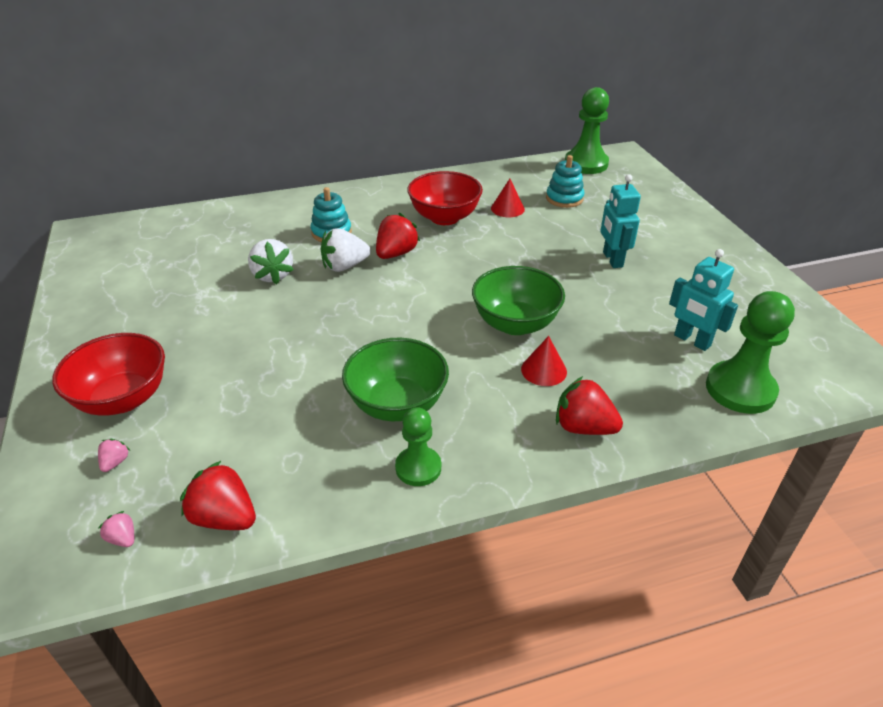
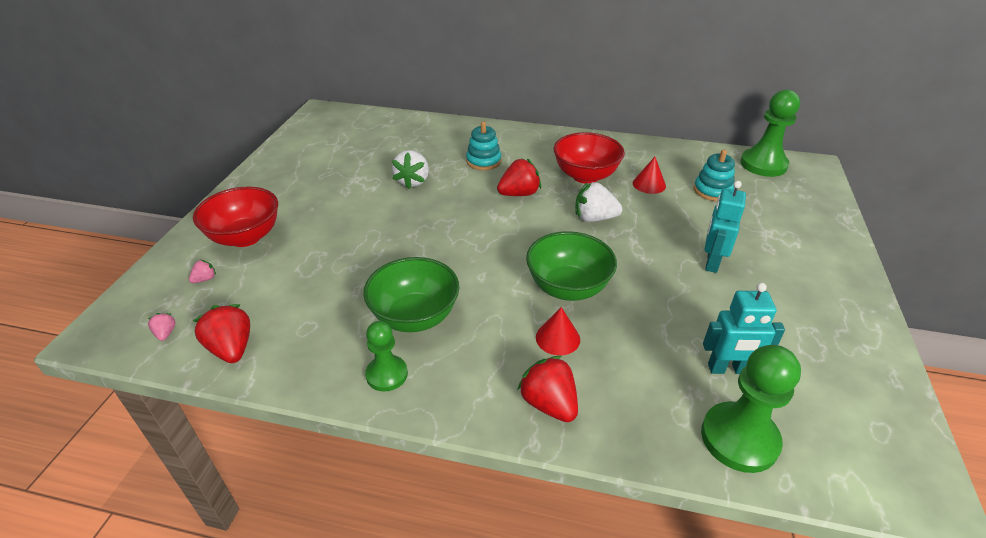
camera: 30 degrees right, 0 degrees up
(345, 266) = (470, 191): white strawberry -> white strawberry (594, 218)
(692, 340) = (728, 369): turquoise robot -> turquoise robot turned 75 degrees counterclockwise

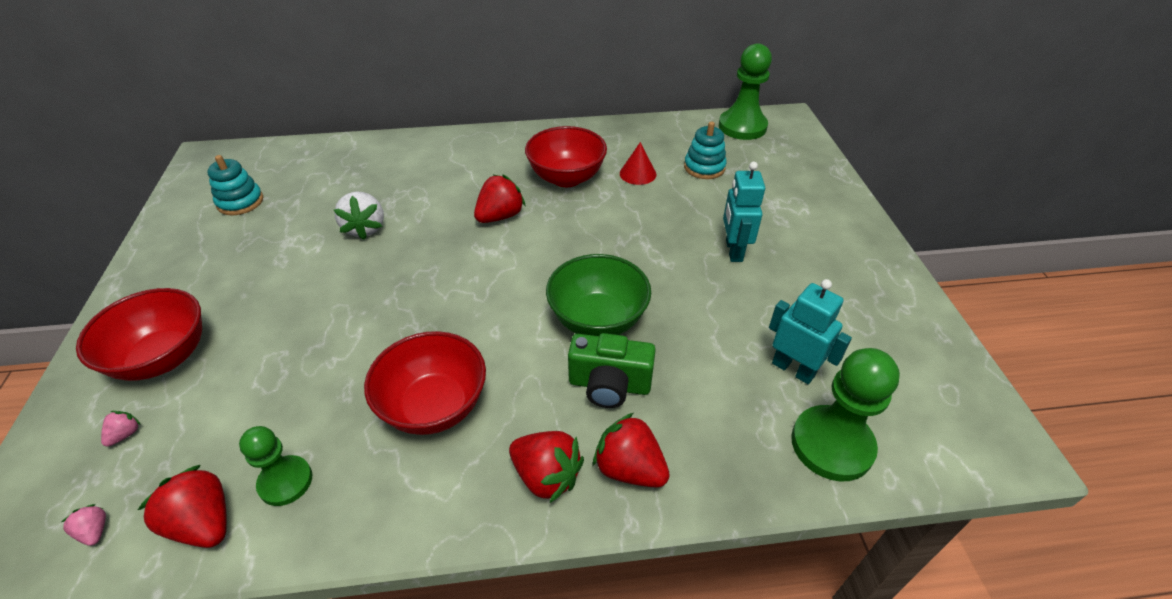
camera: 20 degrees left, 5 degrees up
(387, 374) = (428, 493): green pawn -> green pawn (285, 481)
(415, 317) = (434, 406): green bowl -> red bowl
(480, 389) = (546, 476): none -> red strawberry
(483, 161) = (443, 183): turquoise stacking toy -> turquoise stacking toy (240, 202)
(557, 338) = (609, 385): red cone -> green camera
(594, 218) = (595, 227): white strawberry -> none
(728, 369) = (793, 369): turquoise robot -> turquoise robot turned 120 degrees counterclockwise

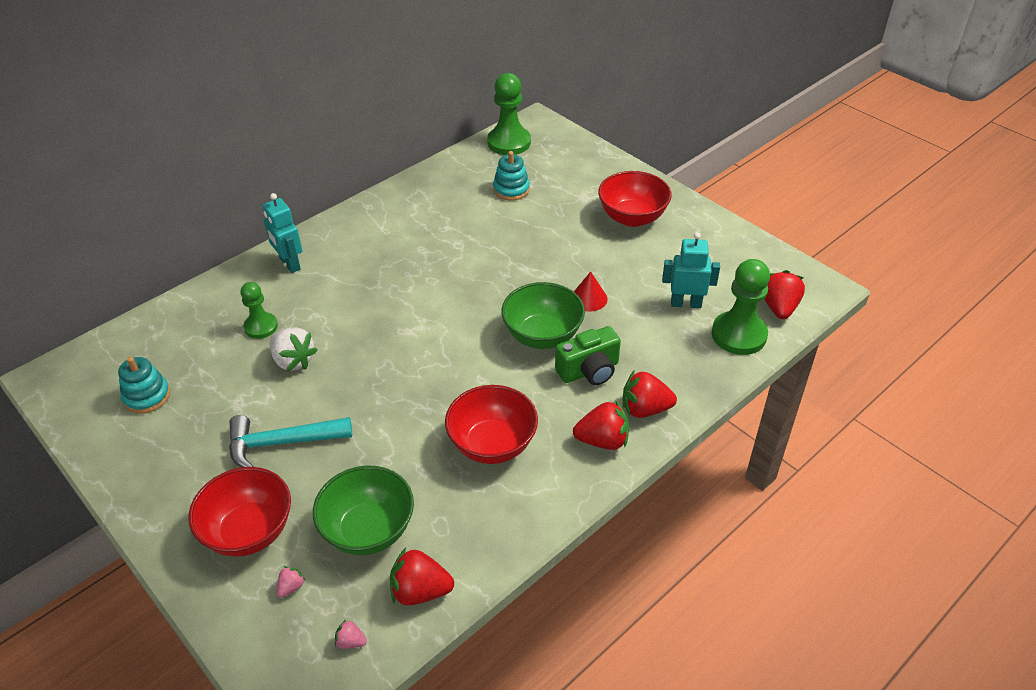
camera: 35 degrees left, 0 degrees up
(125, 434) = (291, 587): pink strawberry -> pink strawberry turned 45 degrees clockwise
(240, 422) = (368, 530): none -> green bowl
(276, 293) = (282, 443): none -> turquoise hammer
(285, 481) = (445, 540): green pawn -> green pawn (261, 327)
(500, 216) = (395, 299): red strawberry -> red strawberry (779, 308)
(566, 178) = (414, 244): red bowl -> red bowl (632, 217)
(638, 173) = (466, 216): red cone -> red cone (589, 298)
(733, 250) = (587, 244): turquoise robot -> turquoise robot (289, 264)

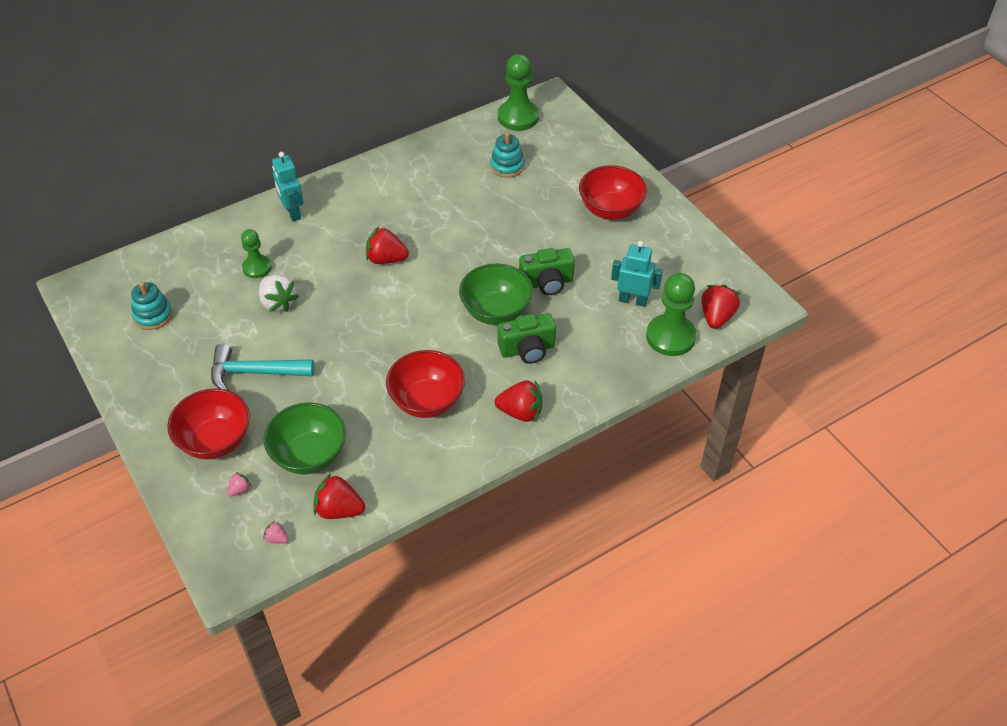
camera: 10 degrees right, 5 degrees up
(589, 298) = (547, 283): red cone -> green camera
(645, 409) = (565, 391): red strawberry -> red strawberry (386, 259)

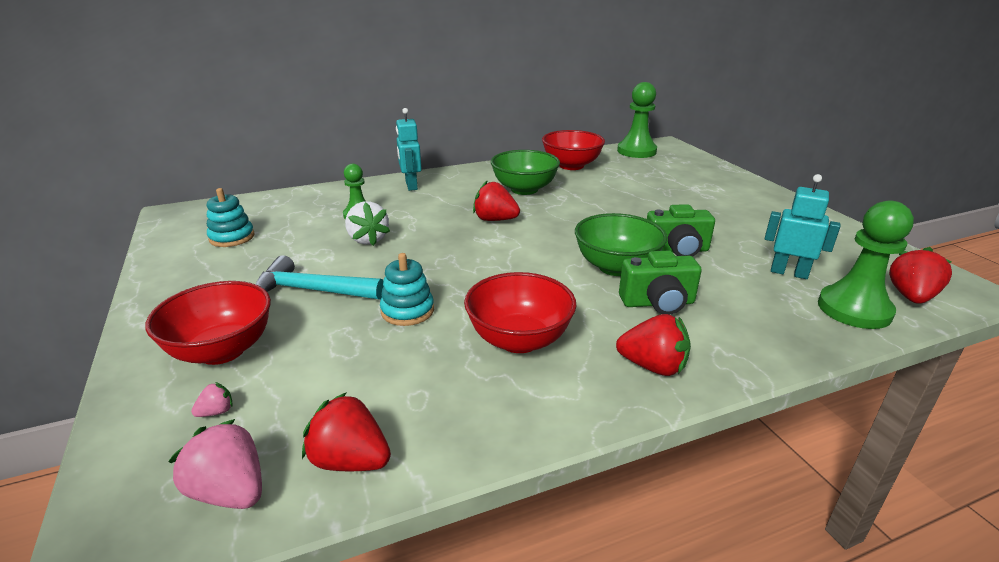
camera: 10 degrees right, 20 degrees down
(277, 539) = (230, 492): pink strawberry -> pink strawberry, size x2.07
(309, 455) = (337, 381): green bowl -> green bowl (524, 189)
(507, 166) = (627, 175): turquoise stacking toy -> turquoise stacking toy (407, 311)
(610, 210) = (741, 206): red bowl -> red bowl (571, 165)

